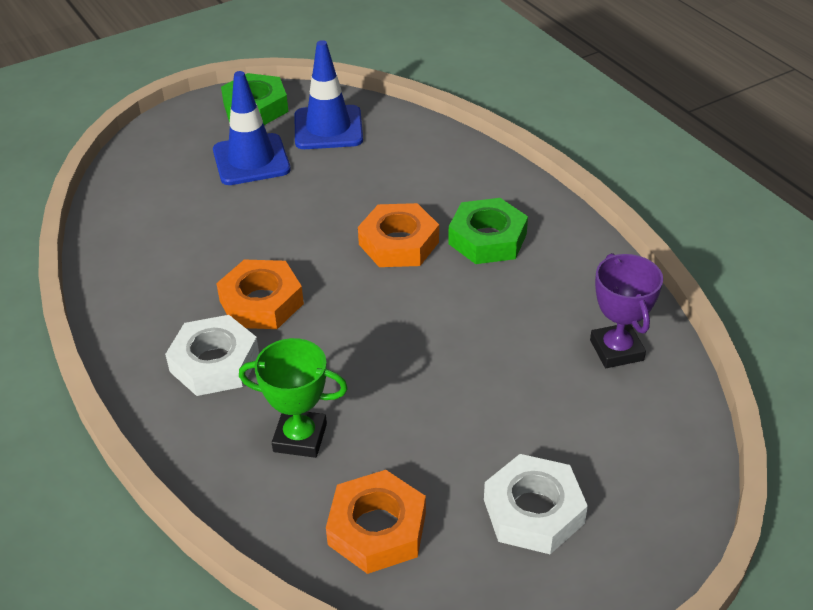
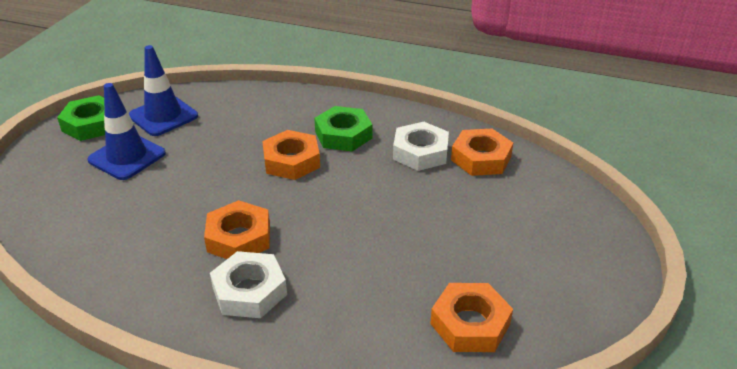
camera: 40 degrees left, 5 degrees down
(300, 437) = (362, 302): green trophy -> none
(533, 511) = (538, 261): white nut -> white nut (420, 152)
(616, 350) = (481, 158): purple trophy -> orange nut

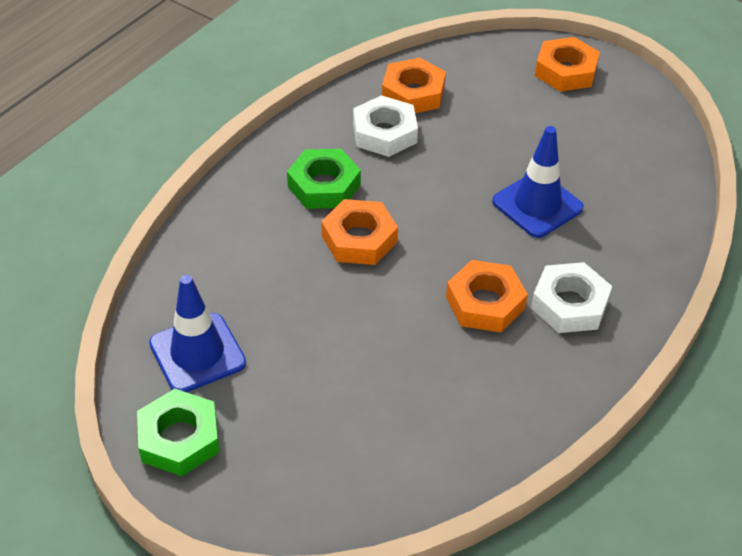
camera: 75 degrees left, 10 degrees up
(127, 157) = (284, 398): blue traffic cone -> blue traffic cone (537, 205)
(470, 324) = (642, 165): orange nut -> orange nut (565, 71)

